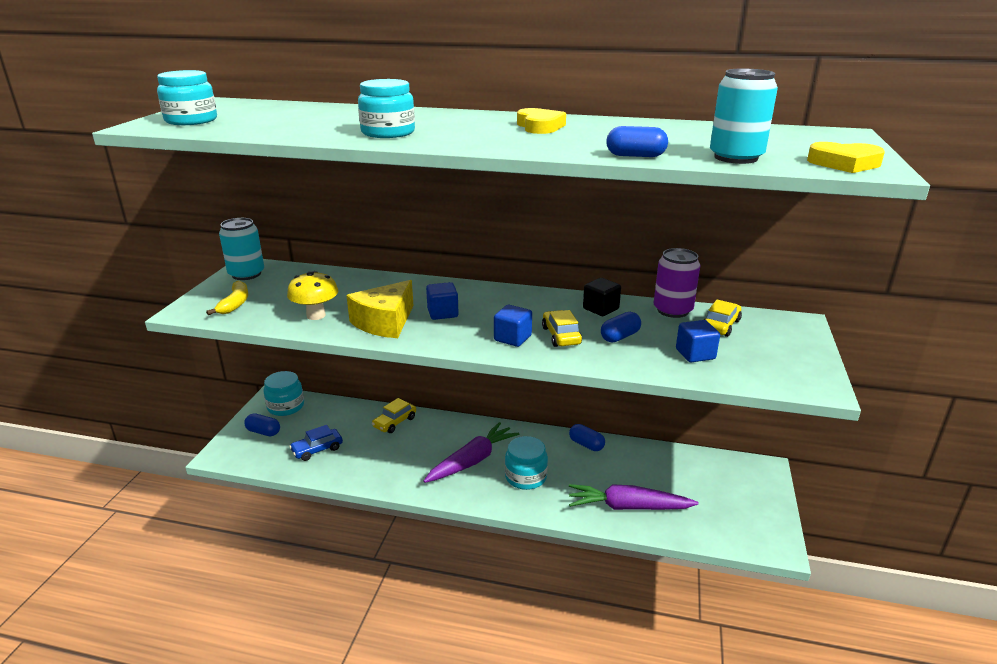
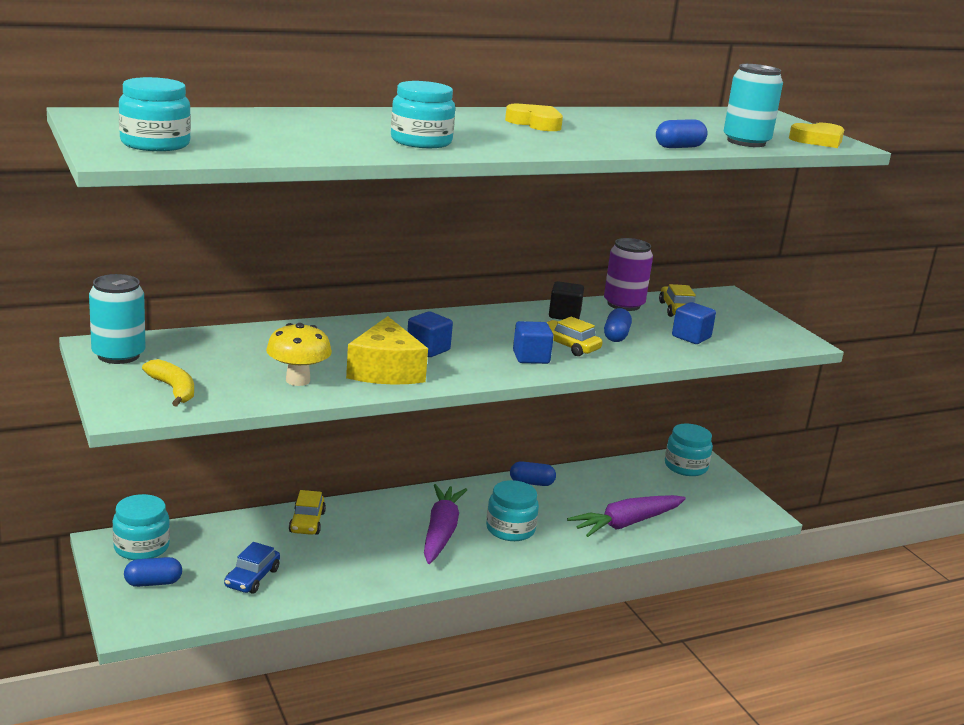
camera: 40 degrees left, 5 degrees down
(743, 474) = (686, 466): none -> turquoise jar

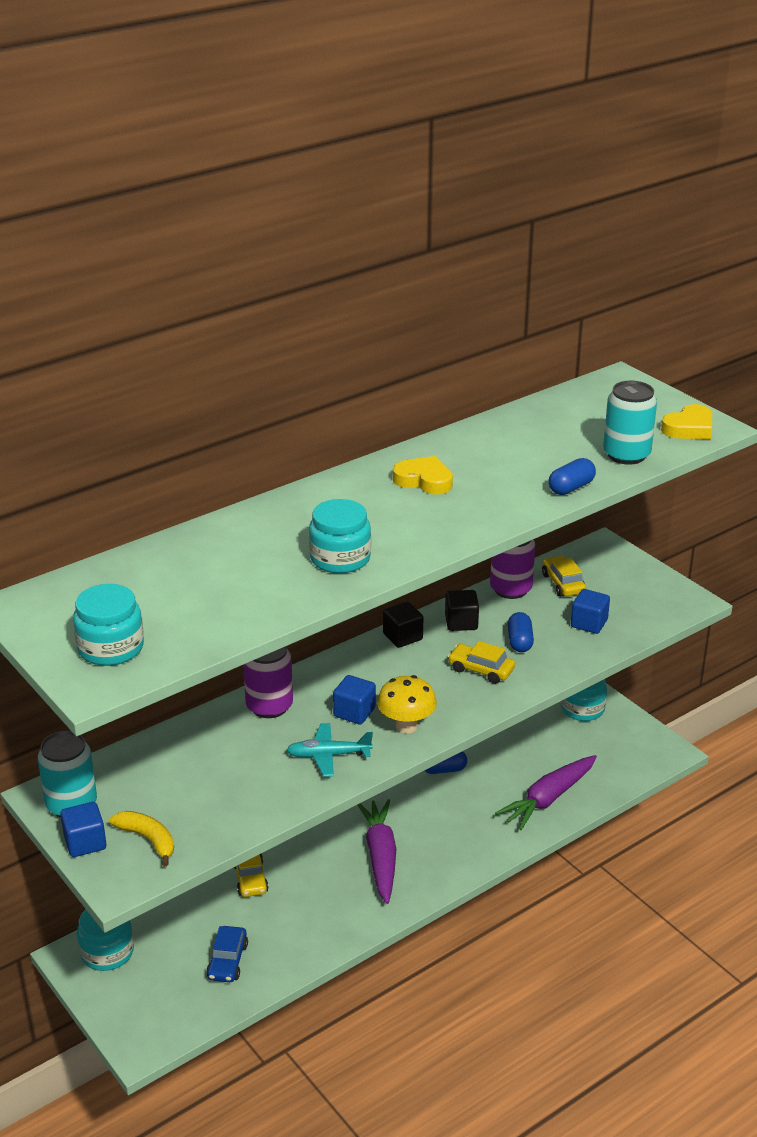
camera: 10 degrees left, 10 degrees up
(153, 583) = (138, 992): blue capsule -> none
(298, 380) = (254, 793): yellow mushroom -> yellow mushroom (406, 726)
(348, 331) = (269, 706): none -> purple can
(385, 370) = (328, 755): yellow cheese -> turquoise plane
(502, 314) = (402, 637): none -> black cube
(510, 529) = (443, 835): turquoise jar -> none
(531, 357) = (453, 697): blue cube -> blue cube (85, 842)

